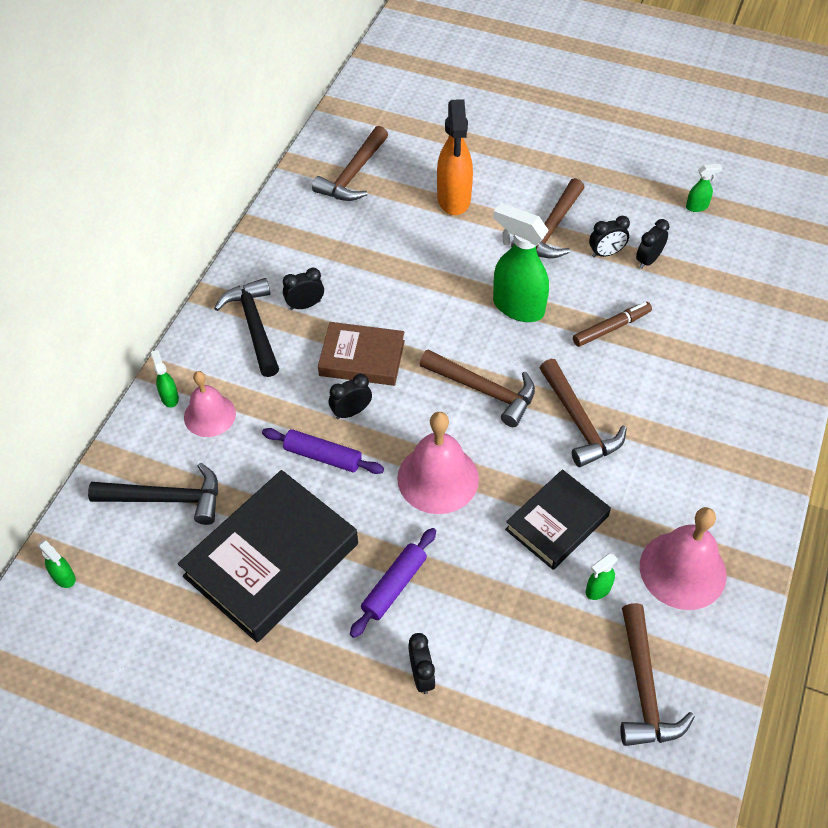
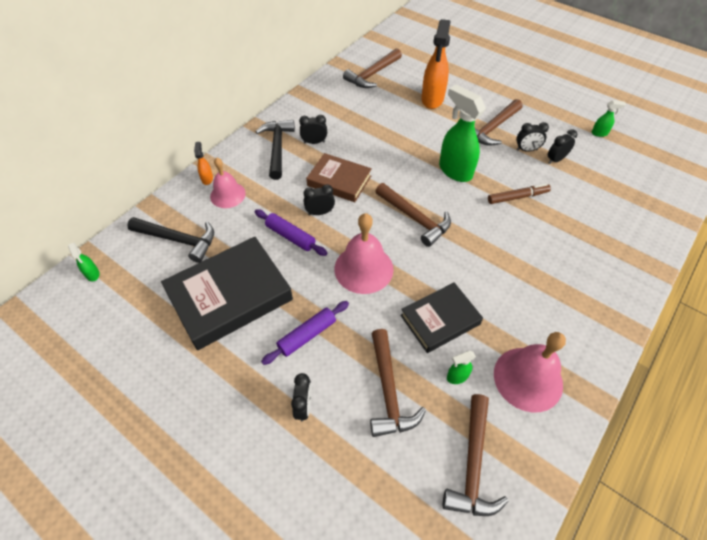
camera: 15 degrees right, 0 degrees up
(169, 397) = (207, 179): green spray bottle -> orange spray bottle
(579, 422) = (476, 254): brown hammer -> brown hammer (389, 391)

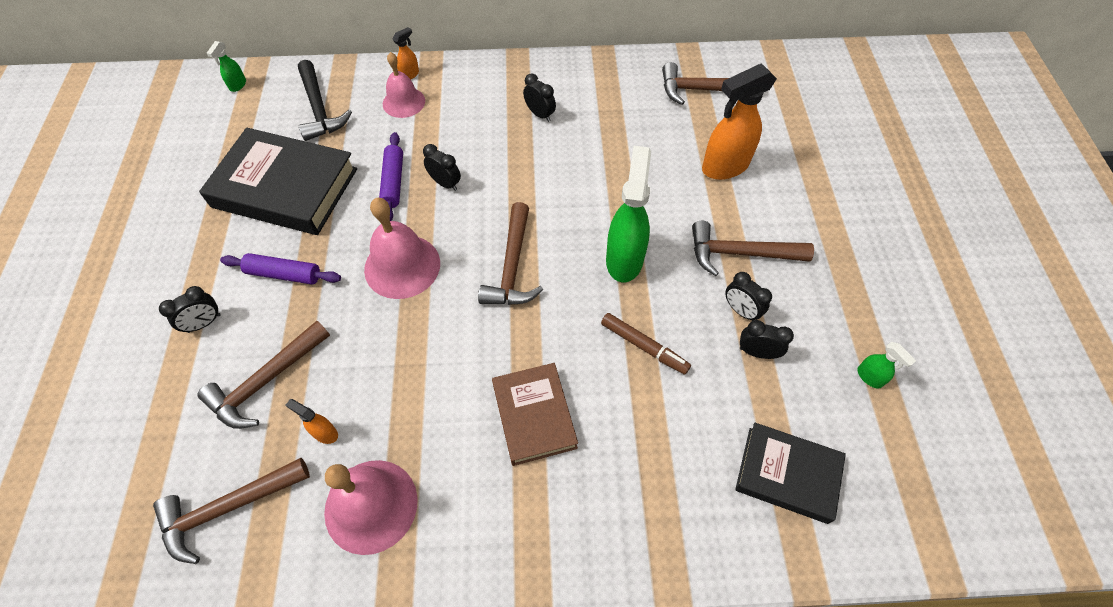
camera: 50 degrees right, 5 degrees up
(277, 148) = (501, 93): black hammer -> none
(339, 181) = (504, 170): brown book -> brown book (534, 416)
(440, 320) = (388, 374): black book -> black book (787, 474)
(457, 377) = (325, 433): green spray bottle -> orange spray bottle

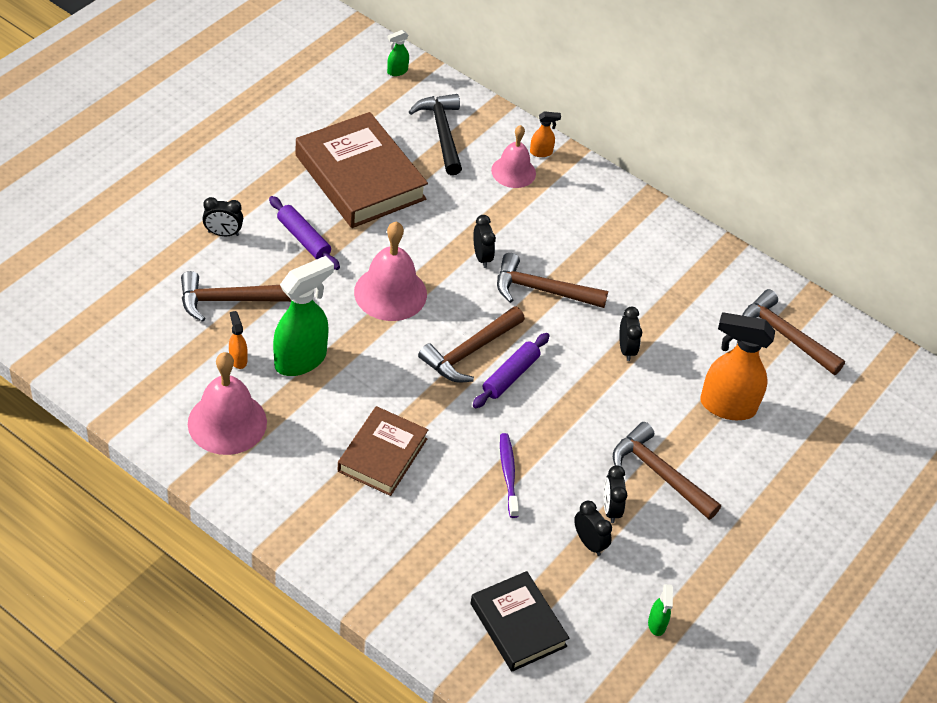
camera: 35 degrees right, 10 degrees down
(228, 508) = (143, 357): brown hammer -> brown hammer (542, 290)
(285, 188) = (360, 177): black book -> brown book
(319, 109) = (442, 133): black hammer -> black hammer turned 150 degrees clockwise
(393, 182) = (443, 228): purple rolling pin -> purple rolling pin (510, 376)
(540, 114) = (615, 257): black clock -> black clock (626, 349)
(624, 259) = (561, 409): green spray bottle -> green spray bottle (301, 360)
(644, 346) = (508, 474): brown marker -> purple toothbrush

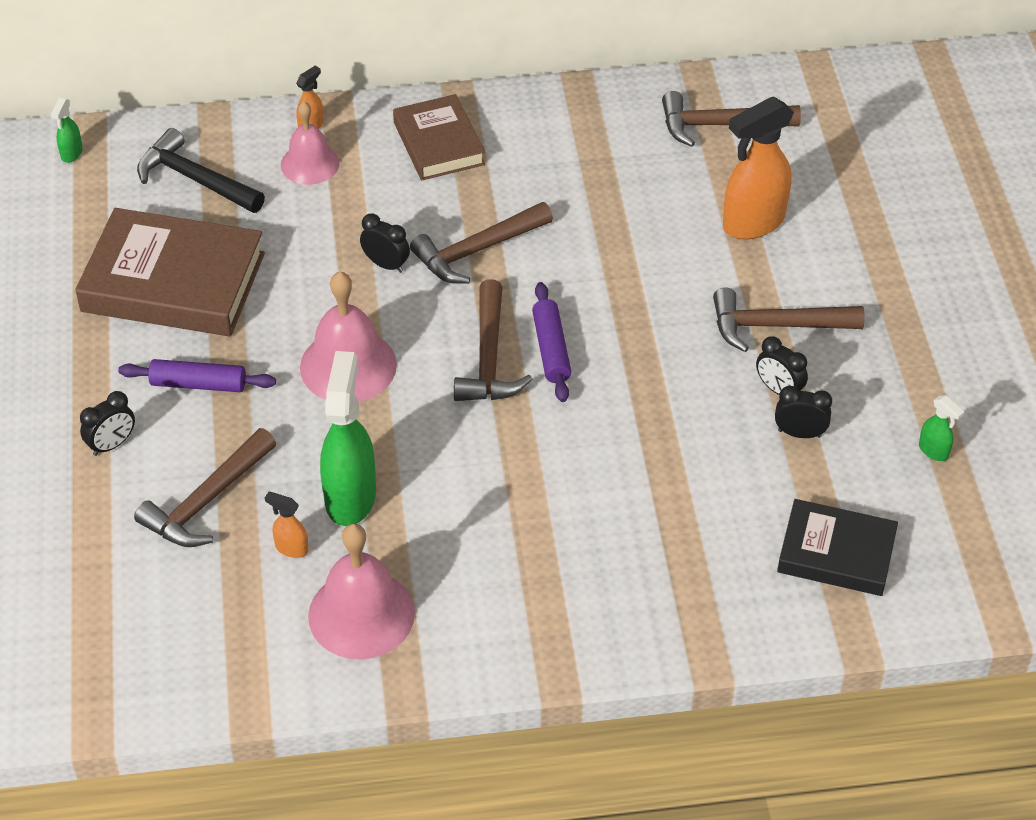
camera: 40 degrees left, 0 degrees up
(382, 455) = (538, 515): brown book -> brown book (439, 143)
(508, 474) = (662, 435): purple toothbrush -> none
(626, 349) = (614, 243): black clock -> none

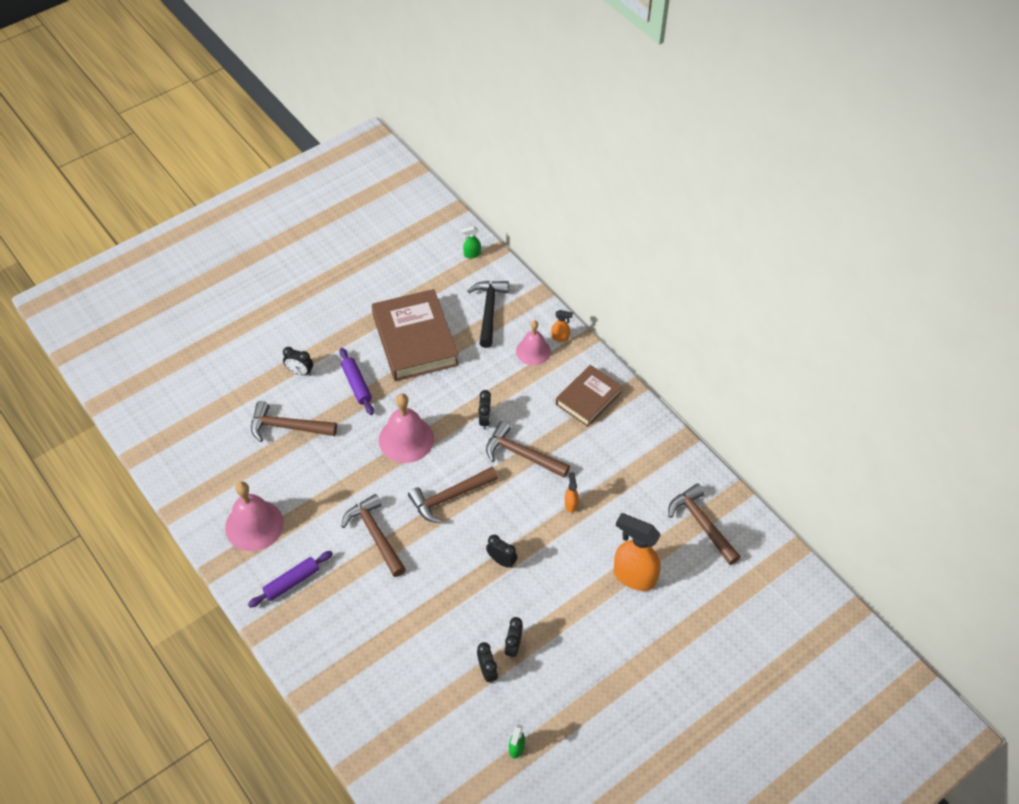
camera: 60 degrees right, 5 degrees up
(291, 548) = (278, 475): orange spray bottle -> orange spray bottle (570, 504)
(350, 496) = (323, 483): green spray bottle -> none
(551, 349) = (474, 522): purple rolling pin -> purple rolling pin (292, 582)
(635, 345) = (501, 561): none -> black clock
(776, 326) = (561, 624): brown hammer -> brown hammer (375, 535)
(836, 553) = (411, 727): black book -> none

